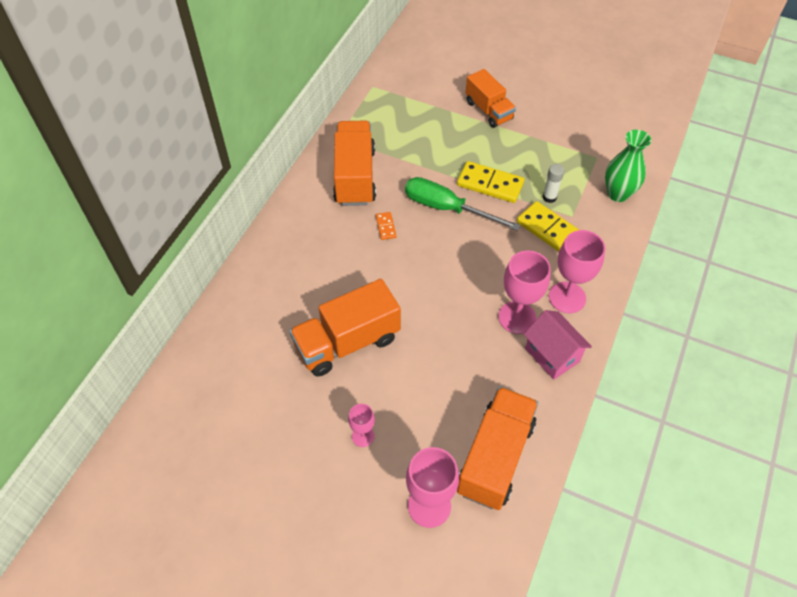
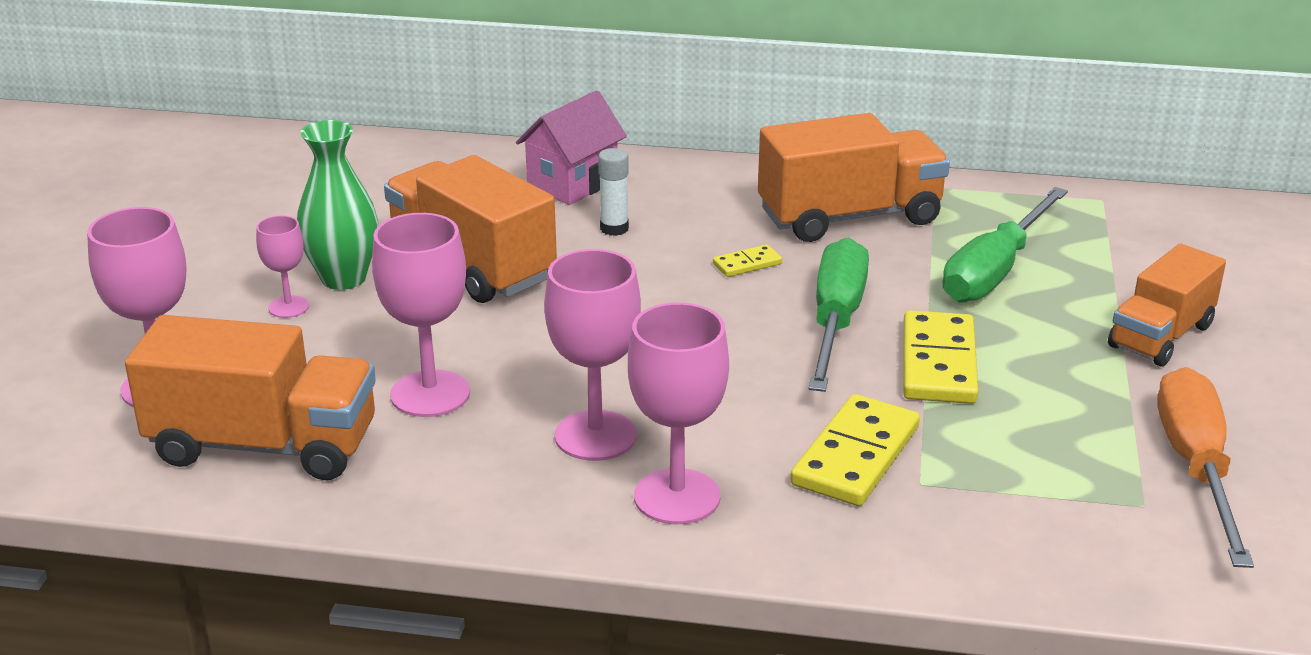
camera: 75 degrees right, 25 degrees down
(386, 227) = (747, 264): orange domino -> yellow domino
(422, 142) = (994, 271): none -> green screwdriver
(467, 378) = (430, 394): none -> pink goblet
(549, 197) = (956, 445): white glue stick -> white glue stick (614, 228)
(552, 355) = (516, 490): pink house -> pink house (572, 184)
(577, 134) = (1196, 467): none -> orange screwdriver
(618, 194) = (1043, 549): green vase -> green vase (343, 278)

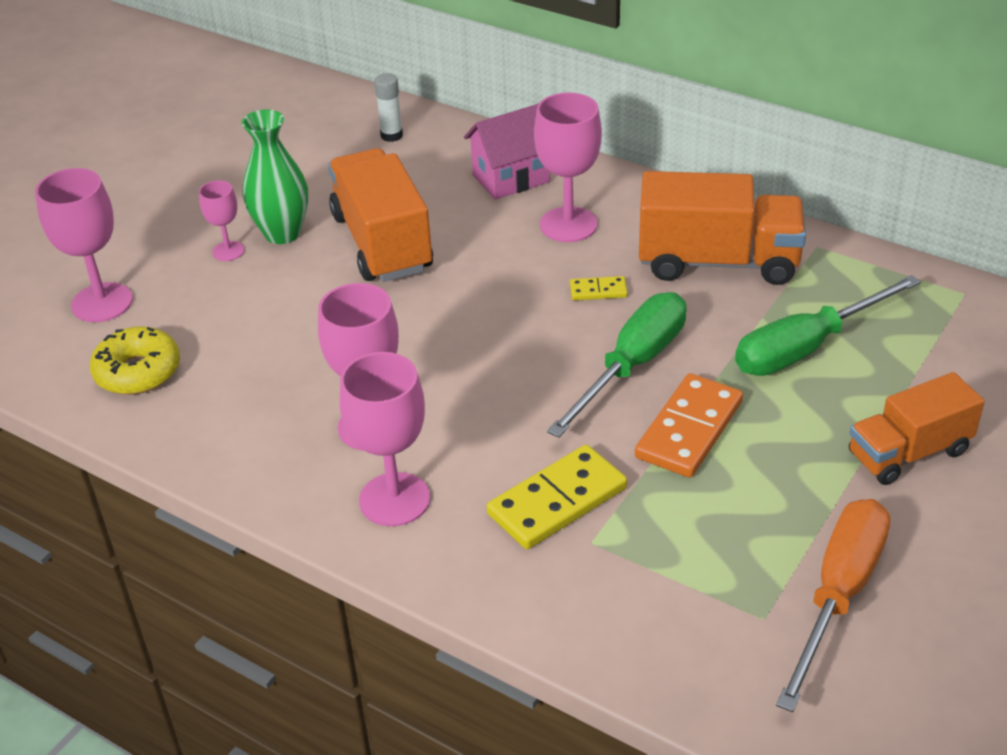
camera: 25 degrees right, 10 degrees up
(264, 446) = (138, 372): orange truck -> yellow donut
(430, 394) = (277, 356): pink goblet -> pink goblet (568, 225)
(614, 228) = (514, 231): white glue stick -> white glue stick (391, 135)
(938, 363) = (689, 429): yellow domino -> orange domino

